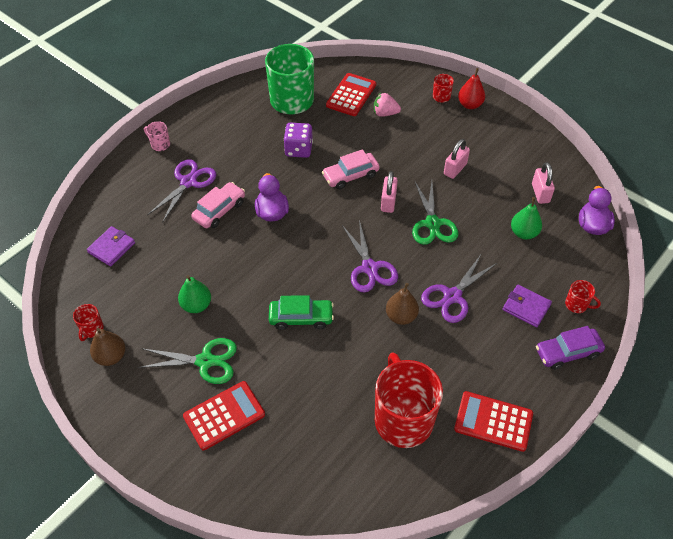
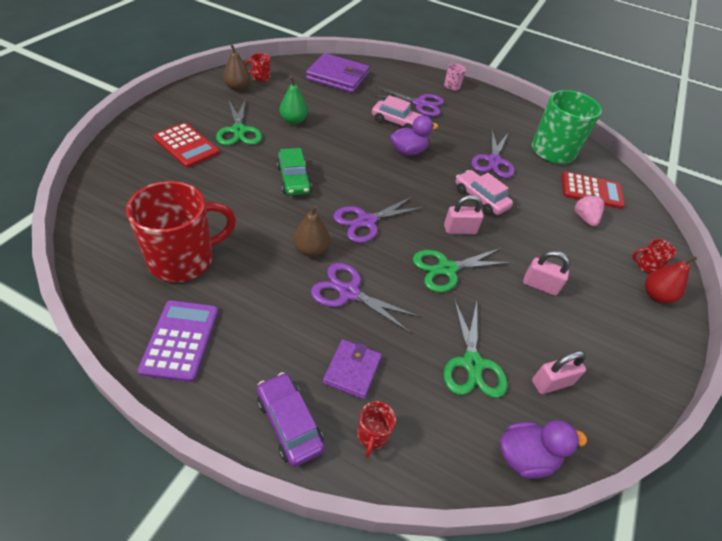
camera: 70 degrees right, 5 degrees down
(112, 248) = (337, 77): purple wallet -> purple wallet, size x1.76
(298, 149) = (493, 161): purple dice -> purple scissors
(493, 421) = (180, 340): red calculator -> purple calculator
(523, 233) = (472, 364): green pear -> green scissors

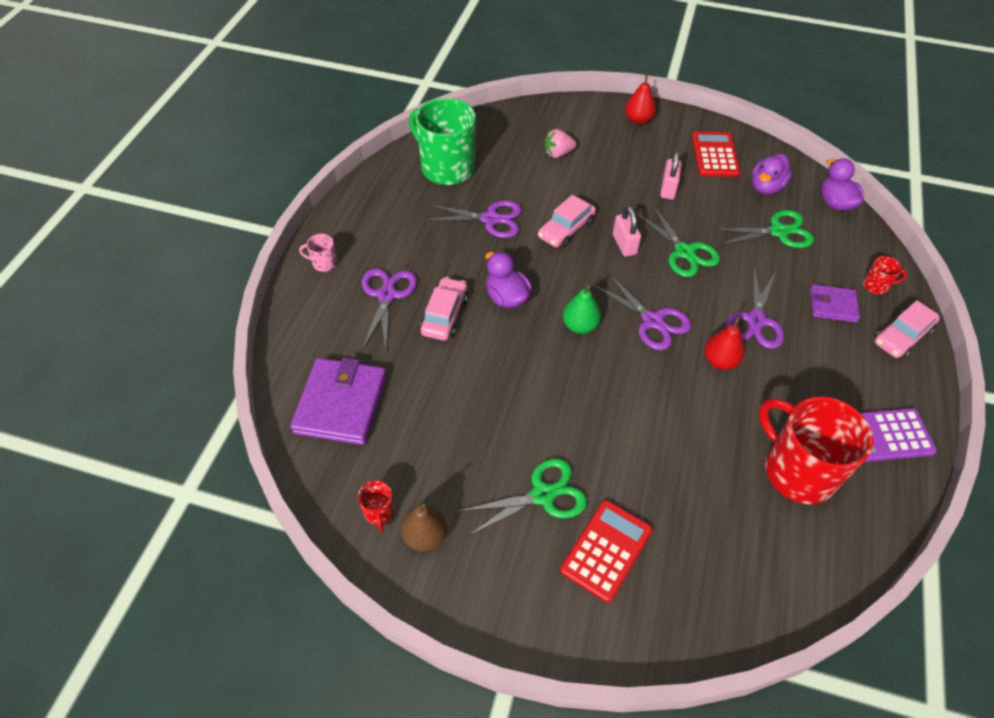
camera: 95 degrees left, 5 degrees up
(289, 423) = (901, 336): purple car -> pink car
(293, 121) = (489, 434): green pear -> green pear (580, 326)
(293, 179) = (617, 403): green car -> none
(311, 250) = (720, 361): brown pear -> red pear
(551, 382) = (766, 187): pink padlock -> purple duck
(591, 191) = (509, 145): red calculator -> red calculator (715, 155)
(646, 266) = (604, 120): red mug -> none

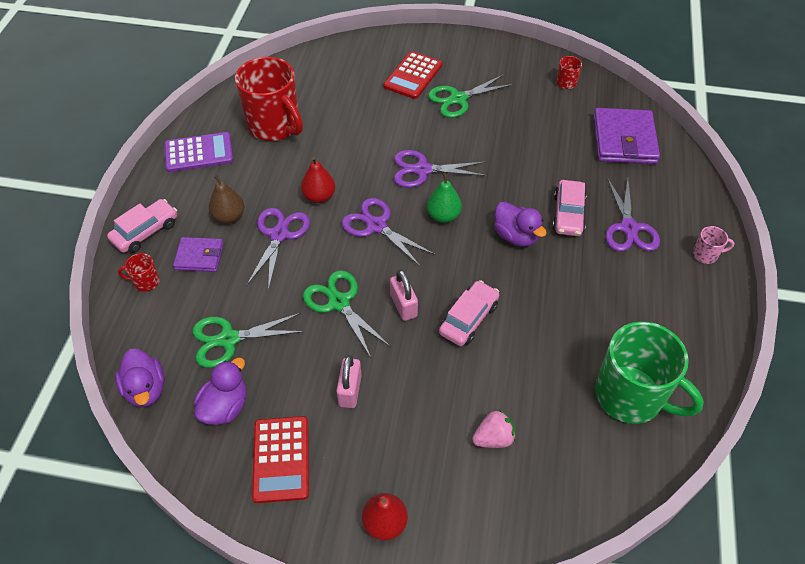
camera: 175 degrees right, 0 degrees up
(425, 536) = (531, 73): brown pear -> brown pear (229, 217)
(490, 219) = (554, 324): purple scissors -> purple scissors (422, 170)

